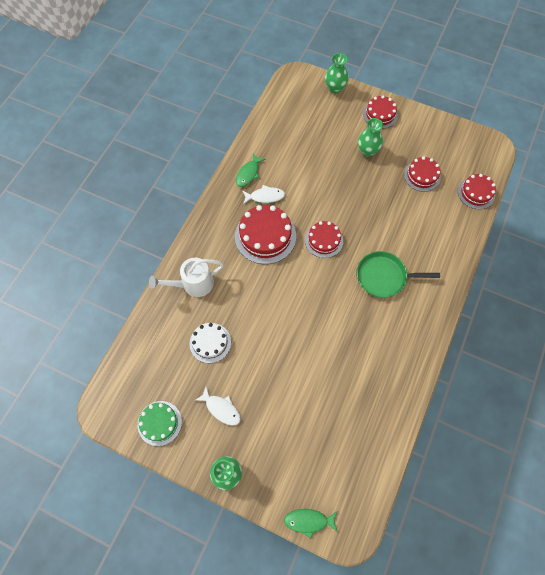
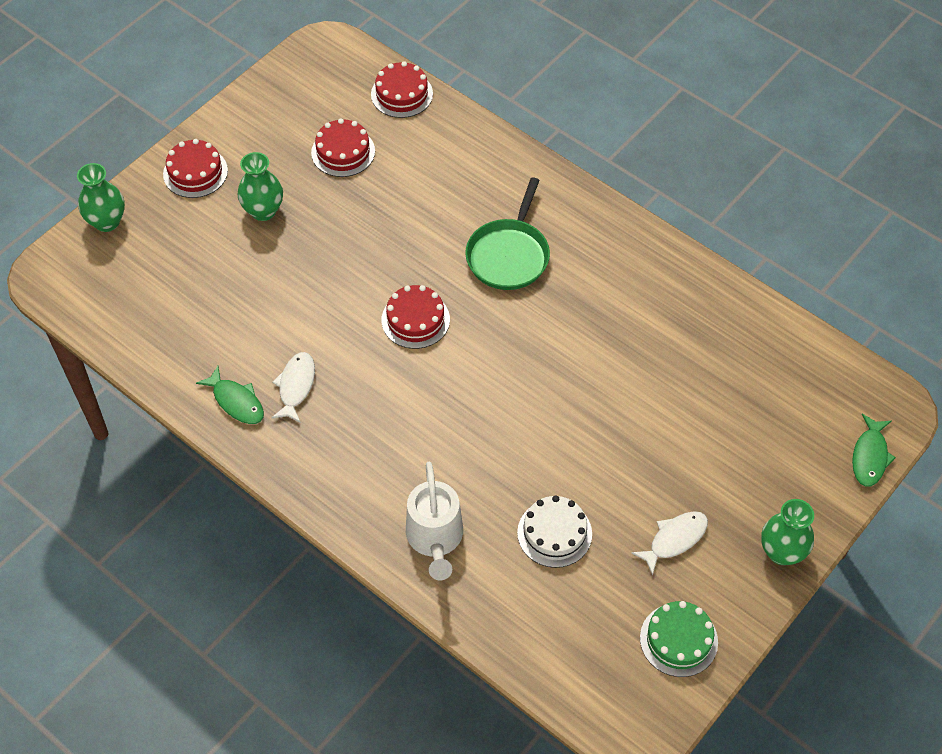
camera: 75 degrees left, 10 degrees down
(265, 236) = (377, 404): red cake -> none

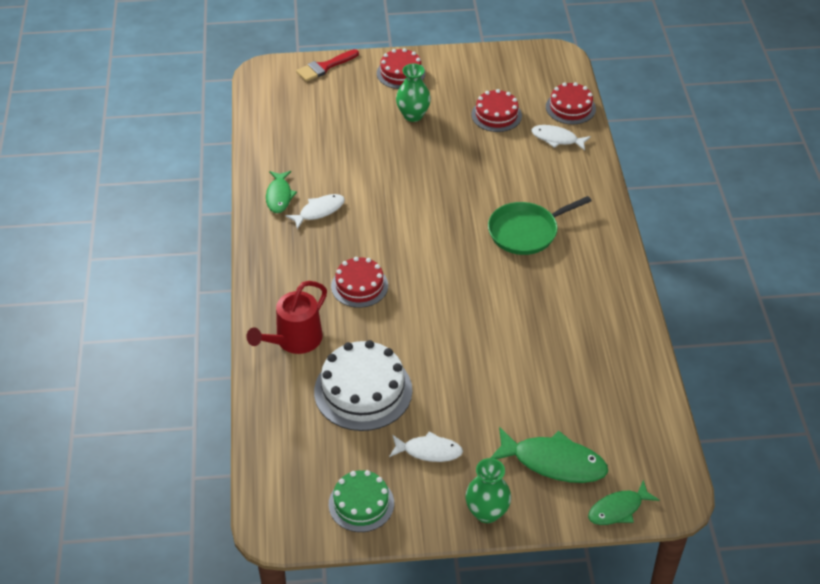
camera: 45 degrees right, 10 degrees down
(107, 222) = (324, 67): green vase -> red brush
(415, 320) = (427, 226): red cake -> red cake (359, 286)
(427, 137) = (557, 139): none -> white fish
(435, 539) = (294, 341): white watering can -> red watering can
(554, 533) = (363, 391): white cake -> white cake, size x1.60
(779, 459) = (553, 462): none -> green fish

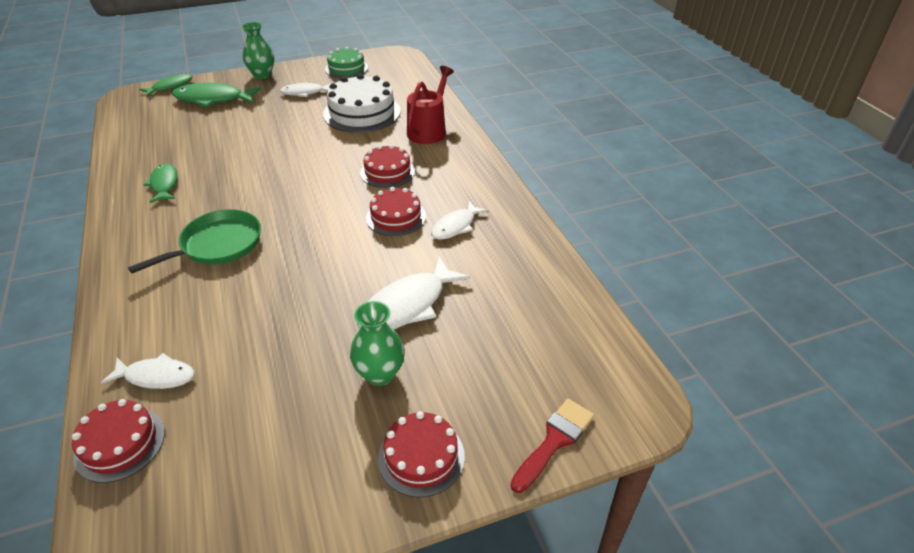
camera: 165 degrees right, 5 degrees down
(279, 196) = (507, 233): green fish -> green fish (164, 184)
(382, 153) = (408, 305): none -> white fish
(496, 115) = (249, 401): red cake -> red cake (396, 217)

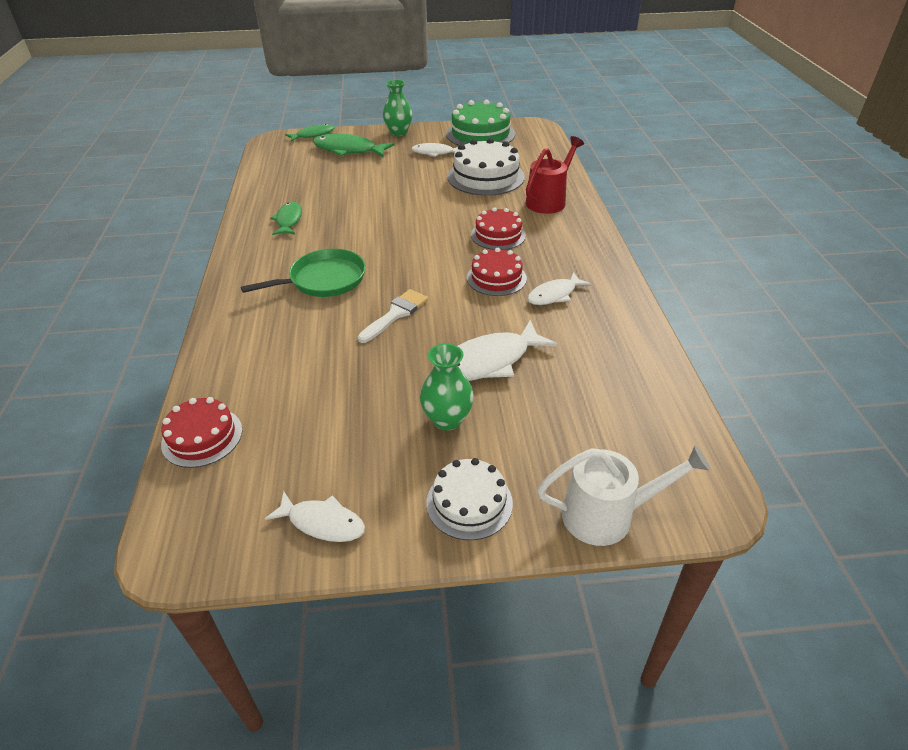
camera: 15 degrees right, 0 degrees up
(156, 376) = (245, 385): white fish -> white fish (322, 523)
(302, 270) = (396, 314): none -> white brush
(346, 68) = (480, 134): green cake -> green cake, size x1.60
(421, 457) = (469, 503): red cake -> white cake
(554, 441) = (608, 515): red brush -> white watering can

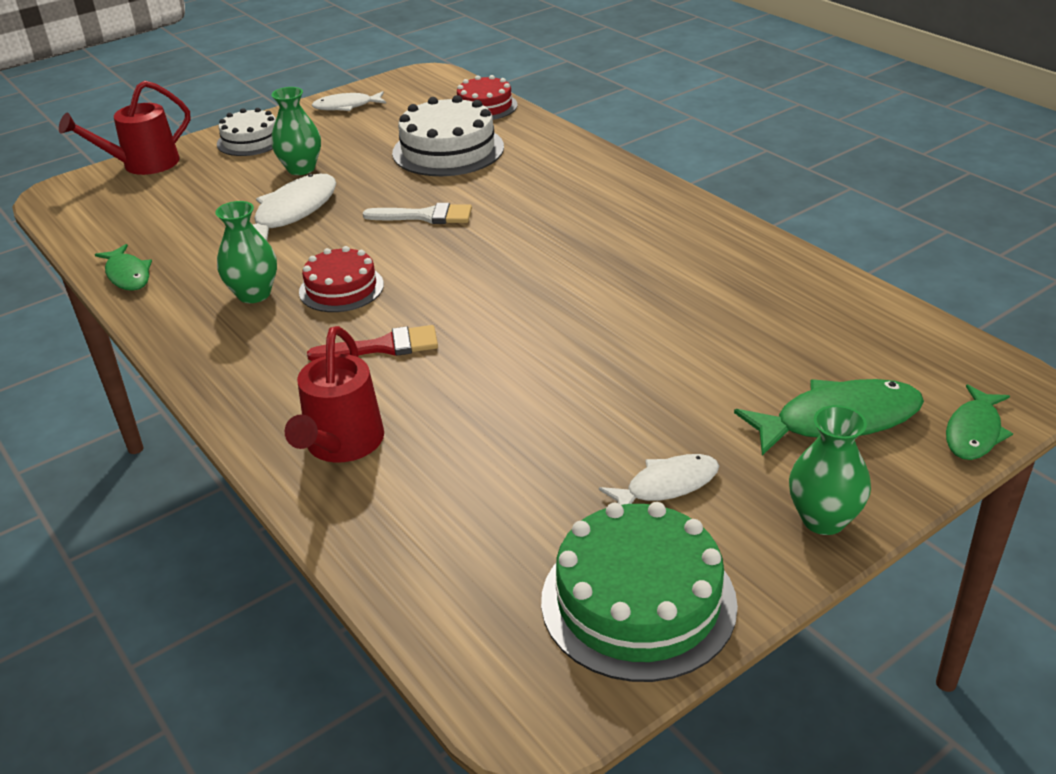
camera: 150 degrees right, 5 degrees down
(289, 220) = (703, 261): green fish -> green fish (127, 275)
(324, 280) = (547, 217): green pan -> none
(396, 314) = (426, 216): white brush -> white brush turned 90 degrees counterclockwise
(485, 177) = (501, 458): white cake -> white cake (448, 150)
(498, 235) = (383, 347): red cake -> red brush
(554, 295) = (254, 294): white fish -> green vase
(608, 515) = (143, 165): white watering can -> red watering can

